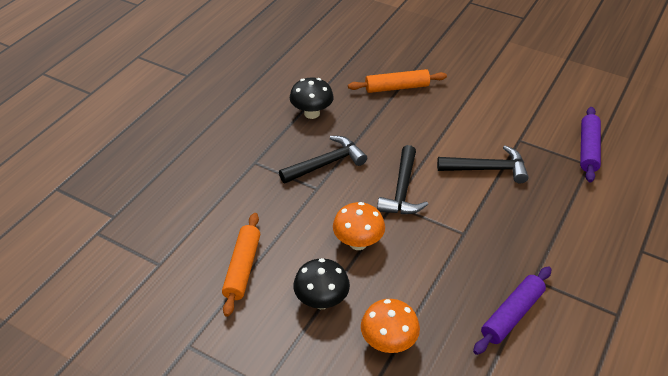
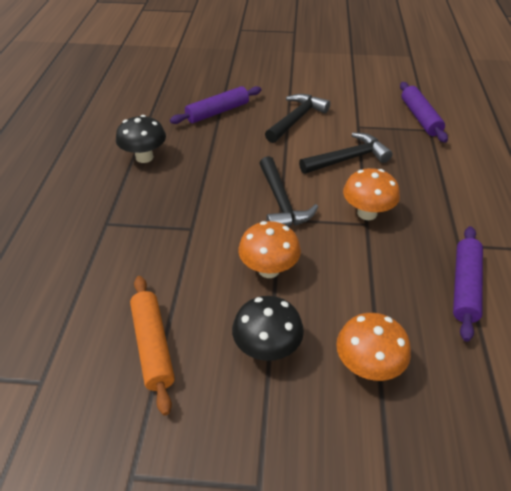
camera: 25 degrees left, 0 degrees up
(326, 163) = (188, 200): black hammer -> black hammer (296, 119)
(397, 87) = (217, 112): orange rolling pin -> purple rolling pin
(470, 224) = (367, 213): none -> orange mushroom

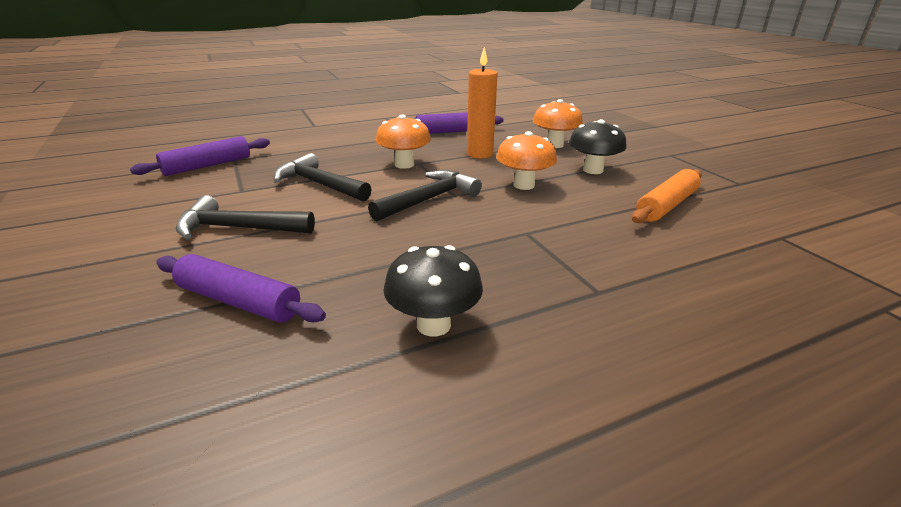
camera: 120 degrees left, 15 degrees down
(369, 277) = (479, 154): none -> orange candle

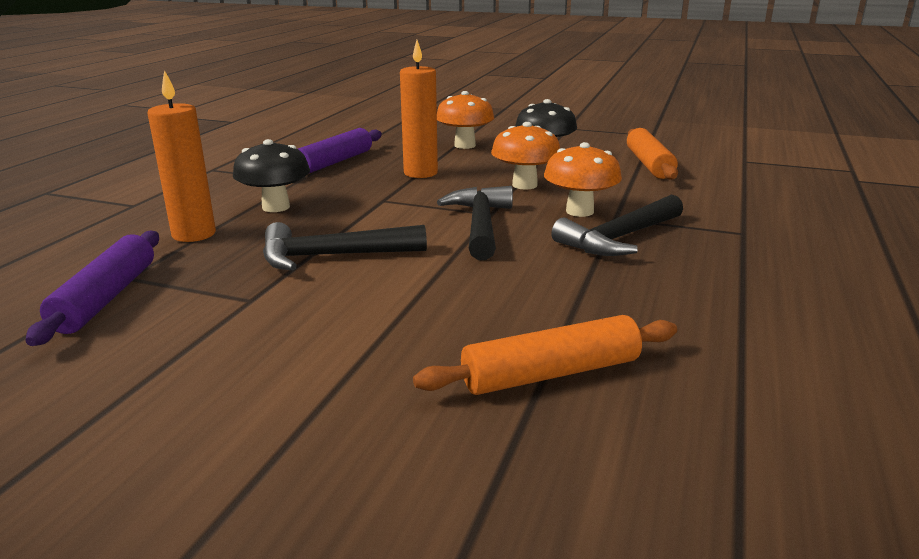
camera: 45 degrees left, 5 degrees down
(238, 228) = (364, 329): black hammer -> black hammer (619, 238)
(239, 301) = (550, 373): purple rolling pin -> orange rolling pin
(299, 149) = (194, 234): none -> orange candle
(404, 164) = (372, 206): orange mushroom -> orange mushroom (579, 211)
(433, 325) = (717, 301): black mushroom -> black mushroom (276, 207)

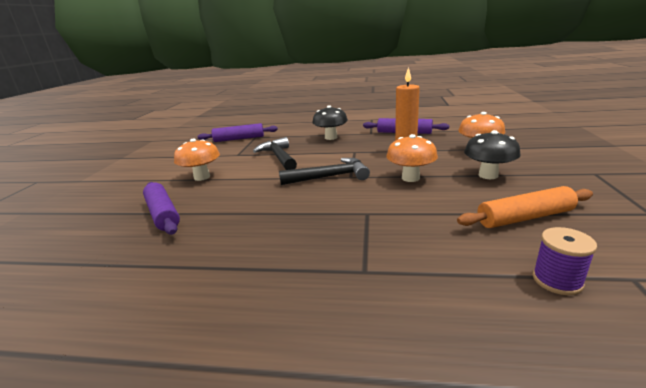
camera: 80 degrees right, 0 degrees up
(194, 234) = (295, 134): orange candle -> none
(550, 373) = (163, 214): orange rolling pin -> purple rolling pin
(579, 211) = (370, 200): orange mushroom -> orange mushroom (202, 177)
(619, 238) = (326, 217): black hammer -> none
(750, 177) = (557, 280): none -> purple spool

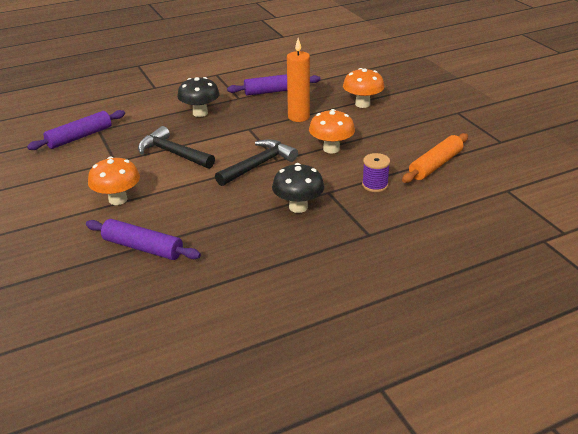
camera: 35 degrees left, 10 degrees up
(488, 175) = (388, 131): black mushroom -> black mushroom (298, 207)
(557, 280) = (474, 203): purple spool -> purple spool (375, 185)

